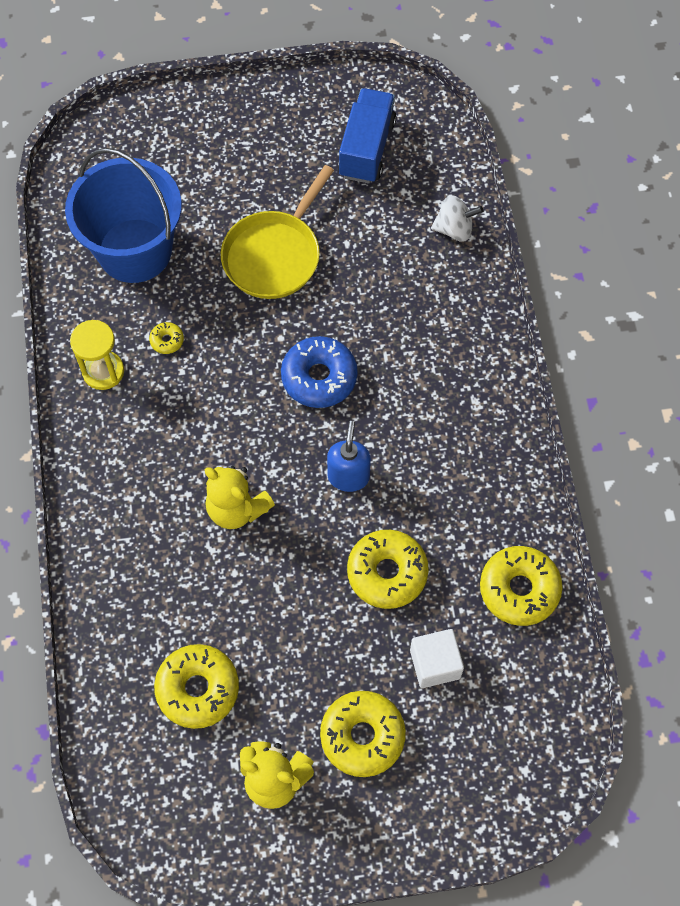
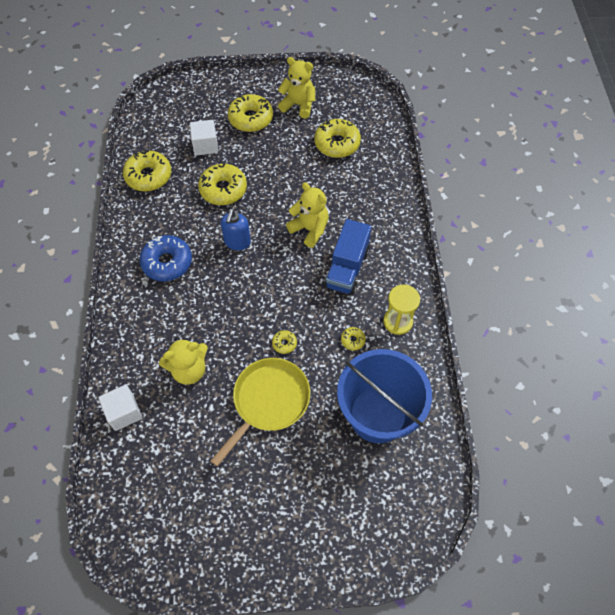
camera: 175 degrees left, 5 degrees down
(261, 329) = (284, 343): none -> yellow donut
(319, 377) = (247, 306): blue donut -> blue donut (167, 262)
(367, 148) = (179, 496): blue truck -> blue truck (347, 268)
(384, 285) = (189, 370): none -> yellow teddy bear
(454, 229) = (124, 412): white spinning top -> white cube

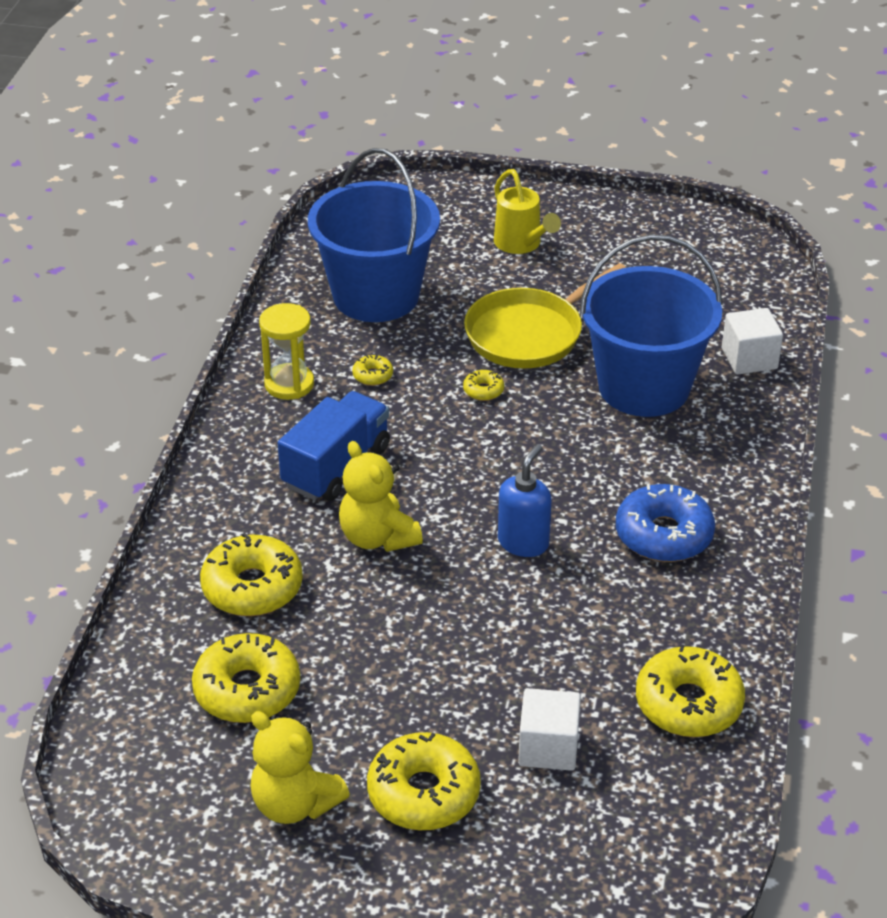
camera: 165 degrees left, 20 degrees down
(189, 370) = (644, 387): yellow teddy bear -> blue bucket
(223, 189) = (528, 643): yellow donut -> yellow donut (252, 587)
(296, 500) = (521, 244): none -> yellow watering can

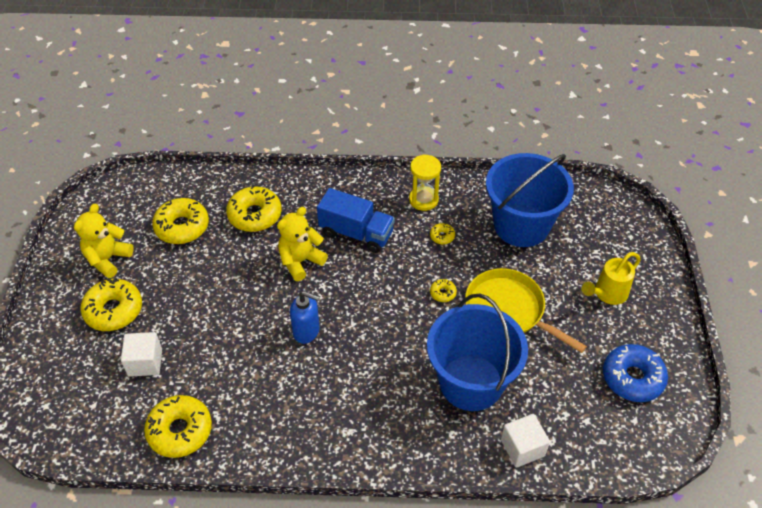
camera: 80 degrees right, 10 degrees up
(663, 535) = (324, 406): blue donut -> blue donut (632, 378)

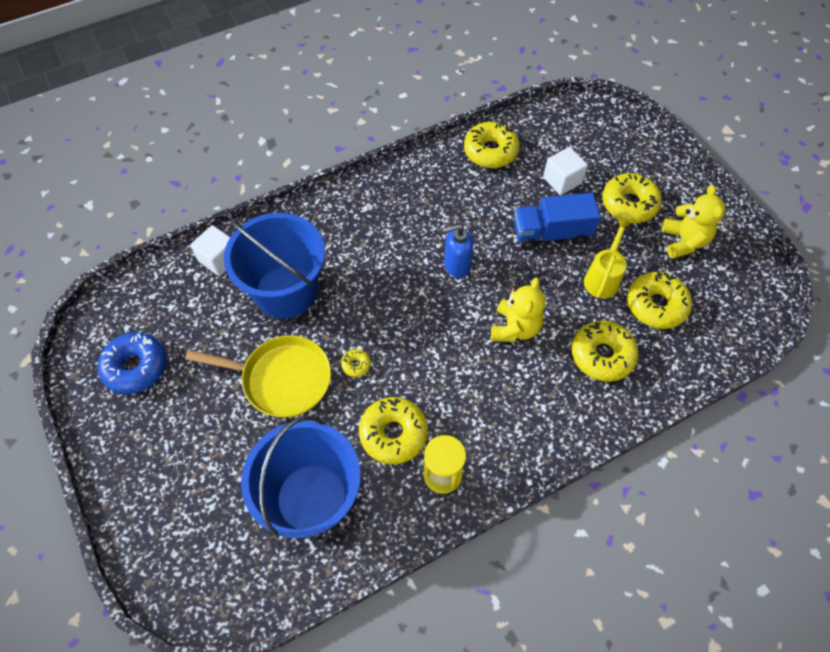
camera: 150 degrees right, 10 degrees up
(356, 233) = (485, 389): blue truck -> blue truck (551, 233)
(442, 236) = (393, 433): yellow donut -> yellow donut, size x2.19
(607, 294) = (183, 453): yellow watering can -> yellow watering can (603, 278)

